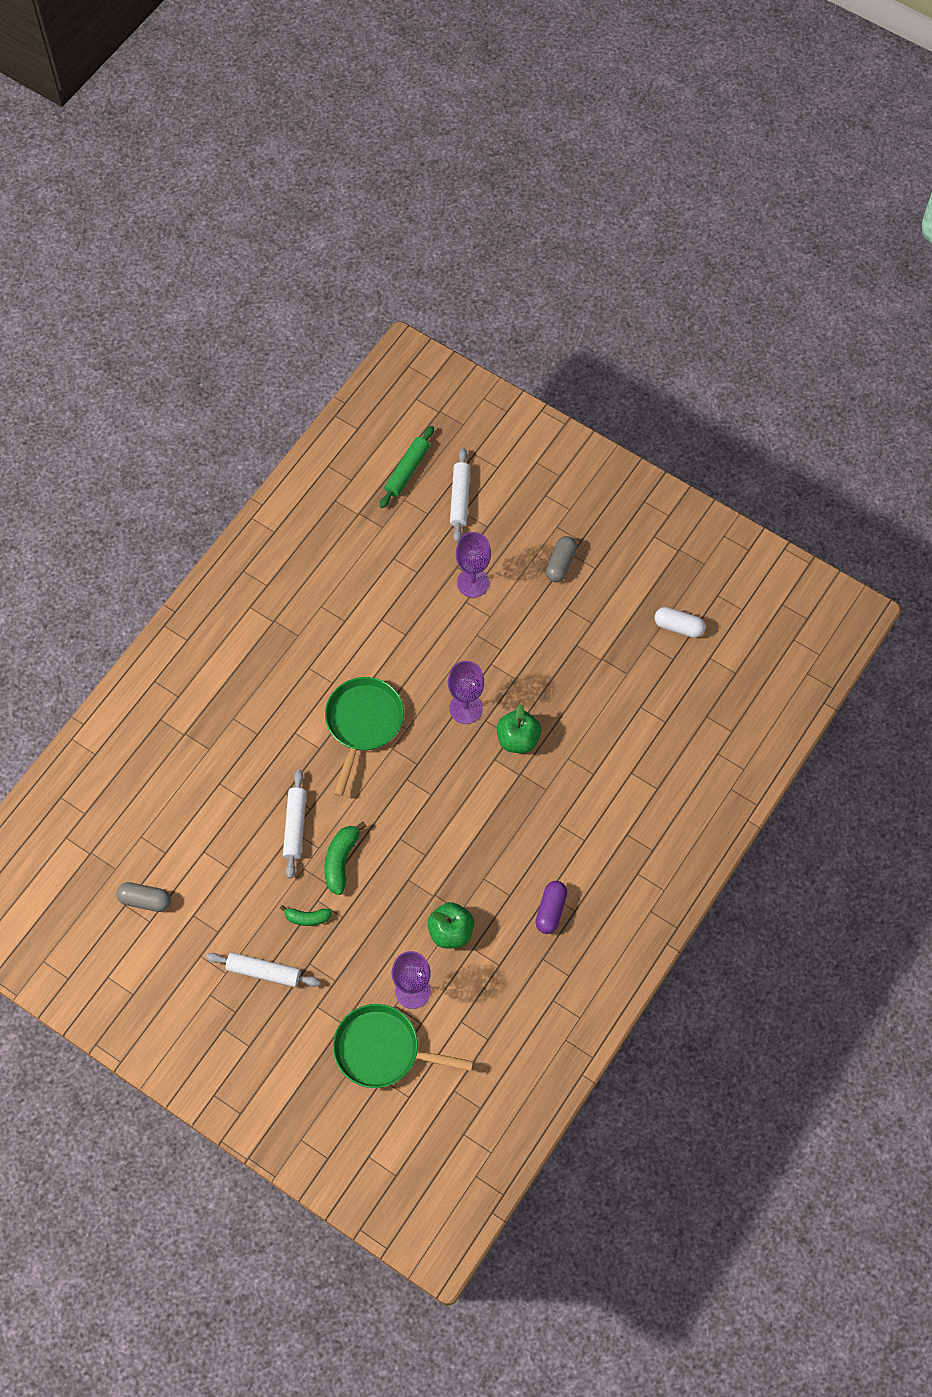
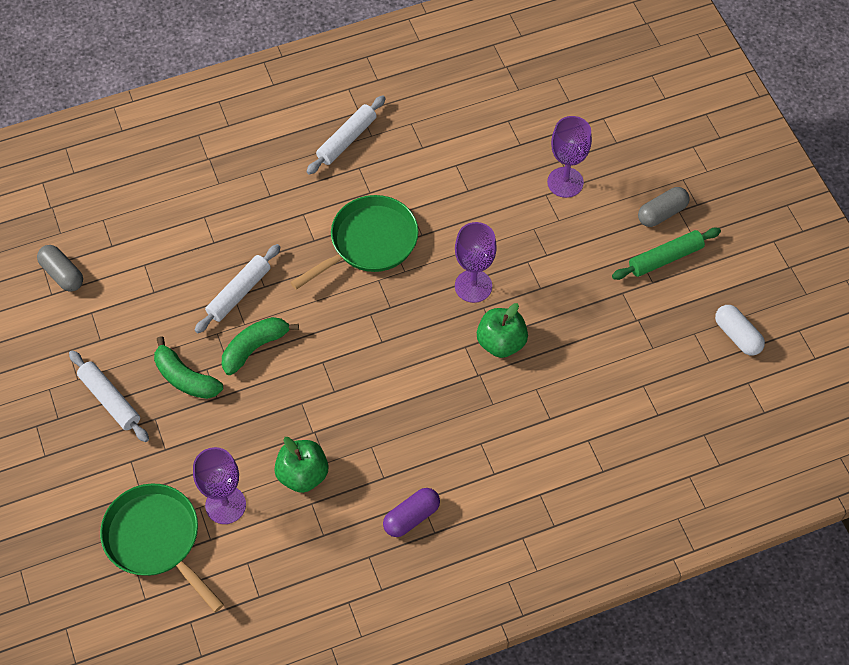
camera: 35 degrees right, 5 degrees down
(307, 918) = (185, 378): green banana -> green banana, size x1.54
(407, 470) = (578, 55): green rolling pin -> green rolling pin (665, 258)
(460, 498) = (609, 105): white rolling pin -> white rolling pin (346, 139)

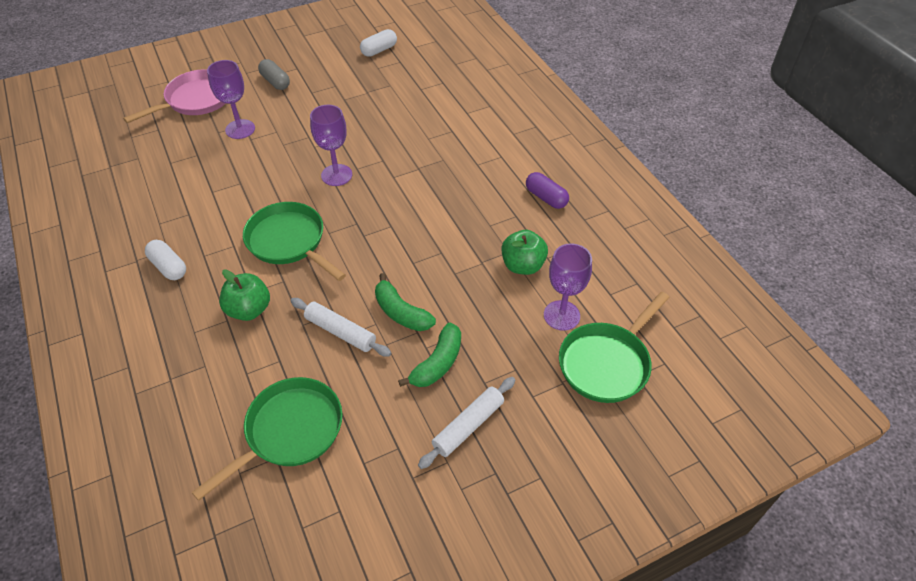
camera: 95 degrees left, 10 degrees down
(62, 274) = (312, 503): grey capsule -> none
(134, 254) = (289, 432): none -> green pan
(346, 139) = (168, 267): white rolling pin -> white capsule
(501, 342) = (389, 157): green apple -> green apple (249, 310)
(624, 131) = (195, 100): none -> pink pan
(665, 258) = (315, 80): green rolling pin -> none

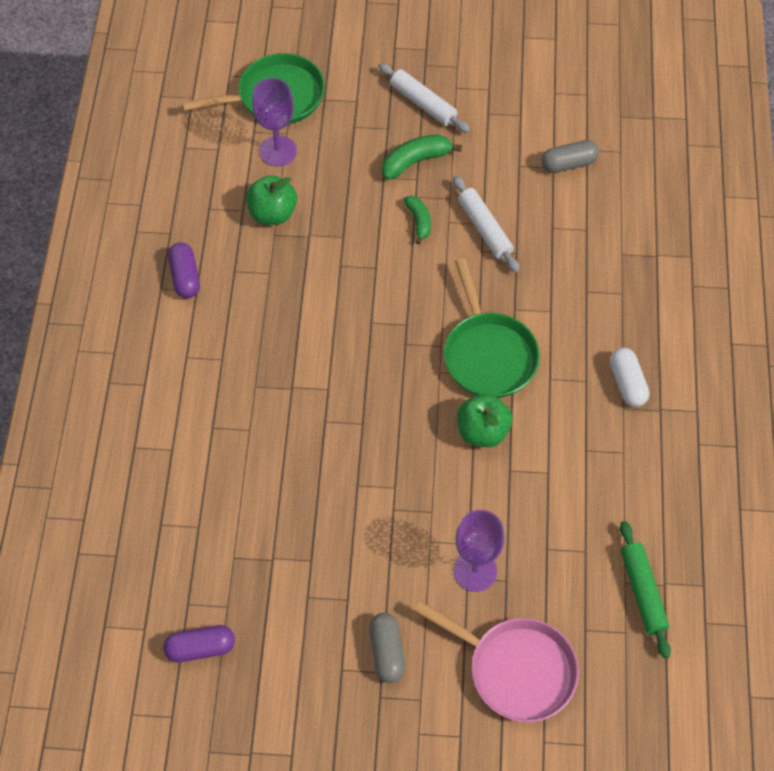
camera: 150 degrees left, 10 degrees up
(124, 158) = (643, 592): none -> green rolling pin
(195, 100) = (515, 669): pink pan -> pink pan turned 135 degrees counterclockwise
(249, 310) = (561, 292): green apple -> green apple (482, 431)
(289, 432) = (568, 164): green pan -> grey capsule
(336, 175) = (391, 425): purple goblet -> none
(379, 50) = (200, 648): white capsule -> purple capsule
(401, 312) = (419, 221): green banana -> green banana, size x0.65
(468, 426) = (423, 103): white rolling pin -> white rolling pin turned 60 degrees clockwise

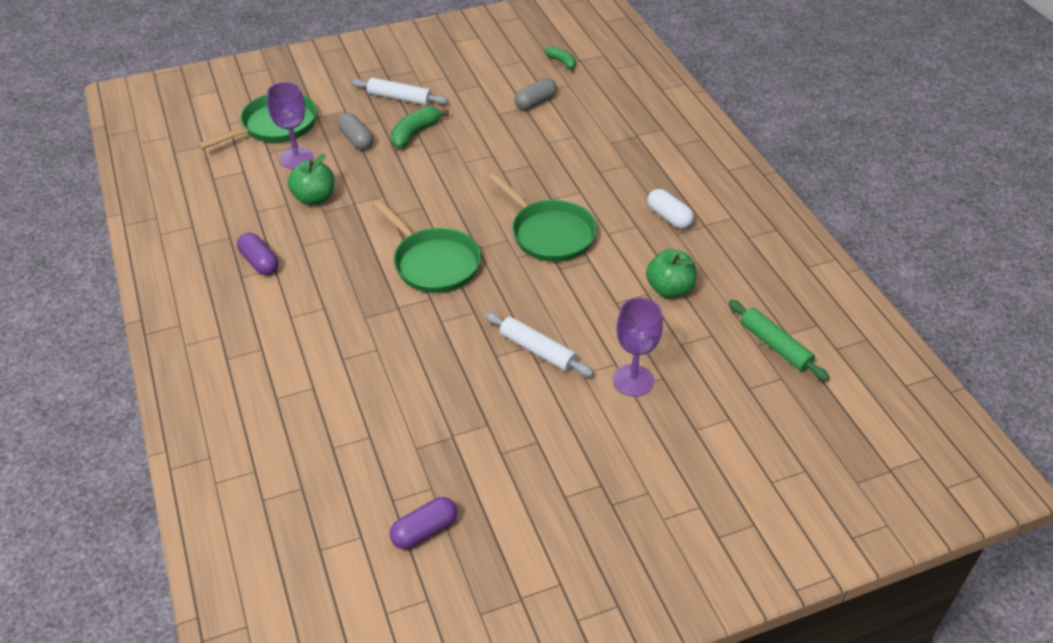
camera: 25 degrees left, 15 degrees down
(352, 345) = (433, 263): none -> green pan
(387, 652) = (596, 467): grey capsule -> grey capsule (356, 140)
(419, 221) = (440, 168): green banana -> green banana (562, 62)
(482, 431) = (577, 284): green apple -> green apple (669, 289)
(485, 229) = (496, 158): white rolling pin -> white rolling pin (538, 350)
(515, 669) = (713, 438): pink pan -> none

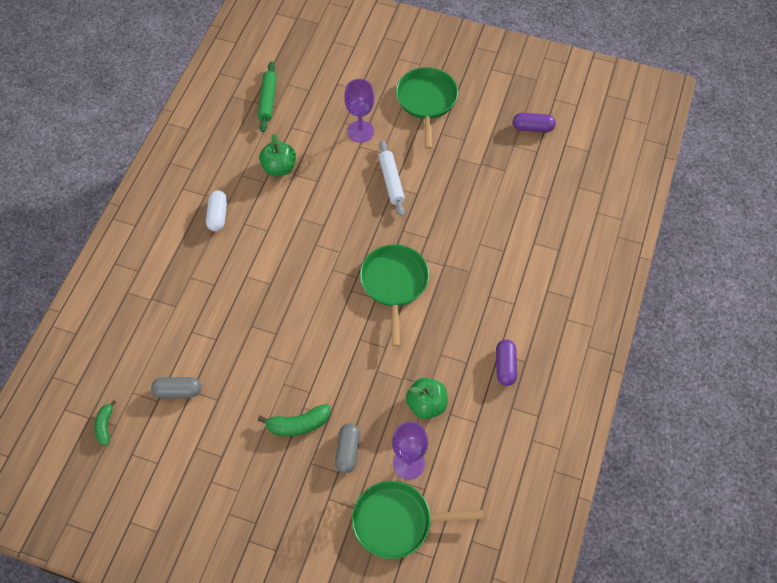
camera: 140 degrees left, 15 degrees up
(400, 98) = (272, 481): white rolling pin -> none
(549, 233) = (302, 256): green pan -> green pan (426, 102)

